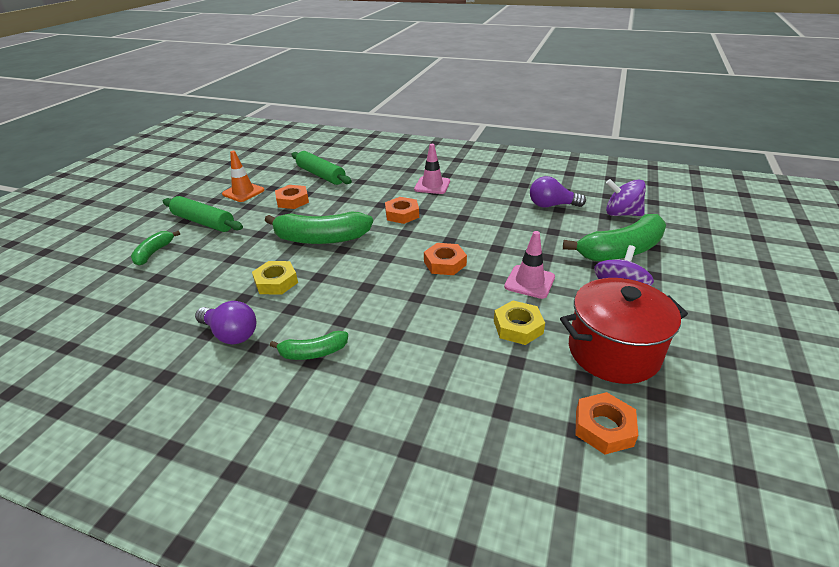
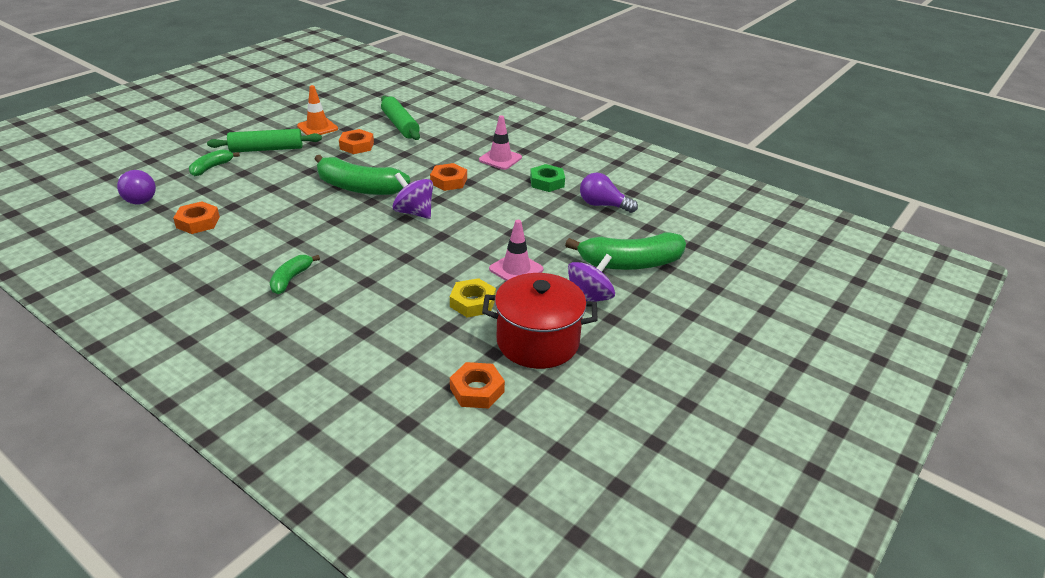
camera: 15 degrees right, 0 degrees up
(203, 222) = (267, 149): green rolling pin -> green rolling pin turned 60 degrees counterclockwise
(231, 334) = (237, 249): purple light bulb -> purple light bulb (137, 198)
(276, 282) = (296, 216): yellow nut -> none
(313, 353) = (291, 279): green banana -> green banana turned 105 degrees clockwise
(445, 263) = (453, 235): orange nut -> orange nut (198, 222)
(488, 196) = (547, 182): none -> green nut
(621, 214) = (667, 229): purple spinning top -> purple spinning top (414, 212)

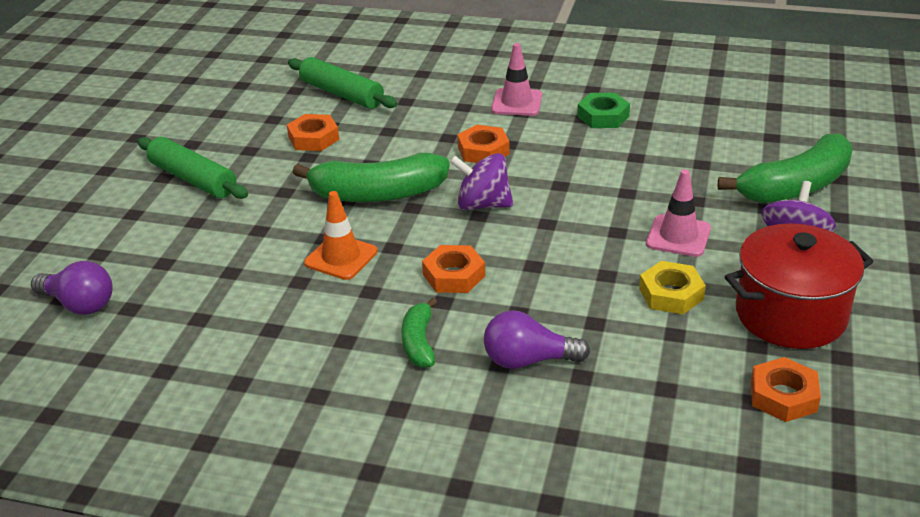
camera: 20 degrees left, 0 degrees up
(198, 222) = (207, 309): orange nut -> orange nut (454, 275)
(211, 168) = (142, 228): green banana -> none
(267, 149) = (193, 179): green rolling pin -> green rolling pin turned 75 degrees clockwise
(317, 127) = (232, 128): orange traffic cone -> orange traffic cone (341, 257)
(603, 205) = (696, 125): purple light bulb -> purple light bulb (528, 360)

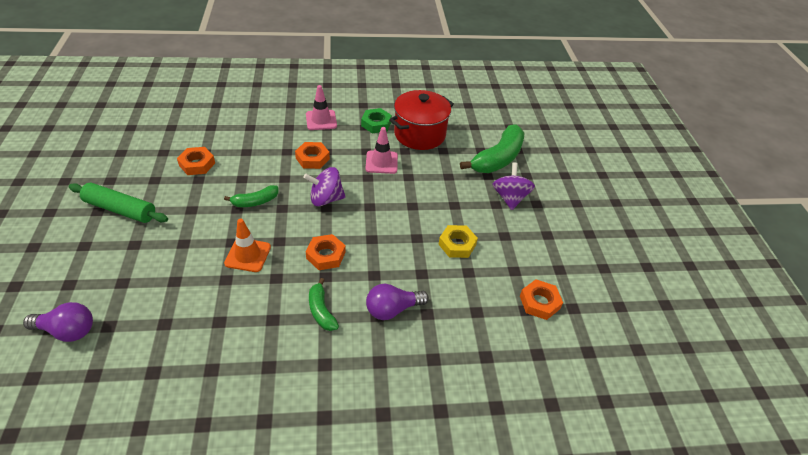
camera: 25 degrees left, 10 degrees up
(342, 94) = (205, 127): green rolling pin -> none
(377, 194) = (255, 202): green banana -> green banana, size x0.53
(678, 236) = (447, 203): pink traffic cone -> pink traffic cone (381, 162)
(790, 314) = (524, 246): red pot -> red pot (419, 134)

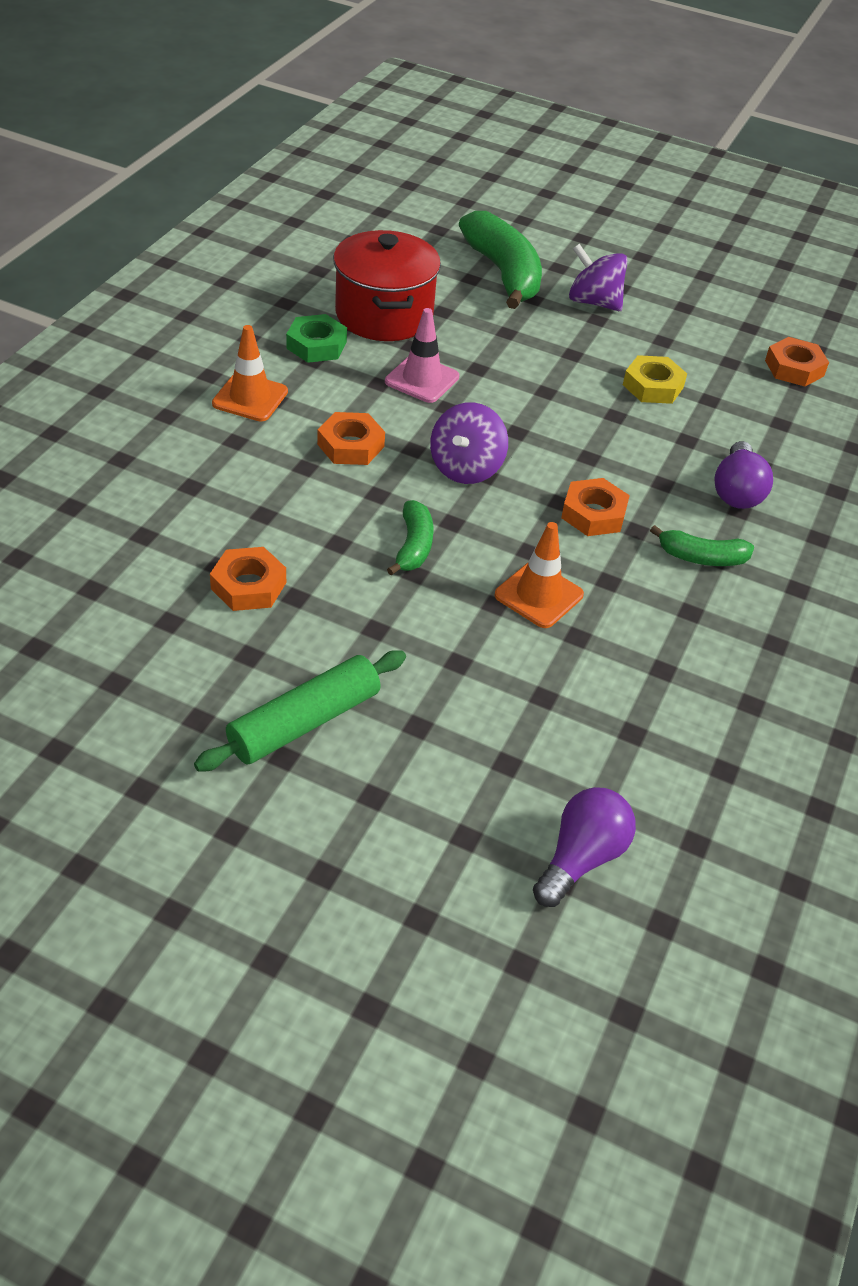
camera: 60 degrees left, 0 degrees up
(321, 120) = (250, 398): pink traffic cone -> orange traffic cone

